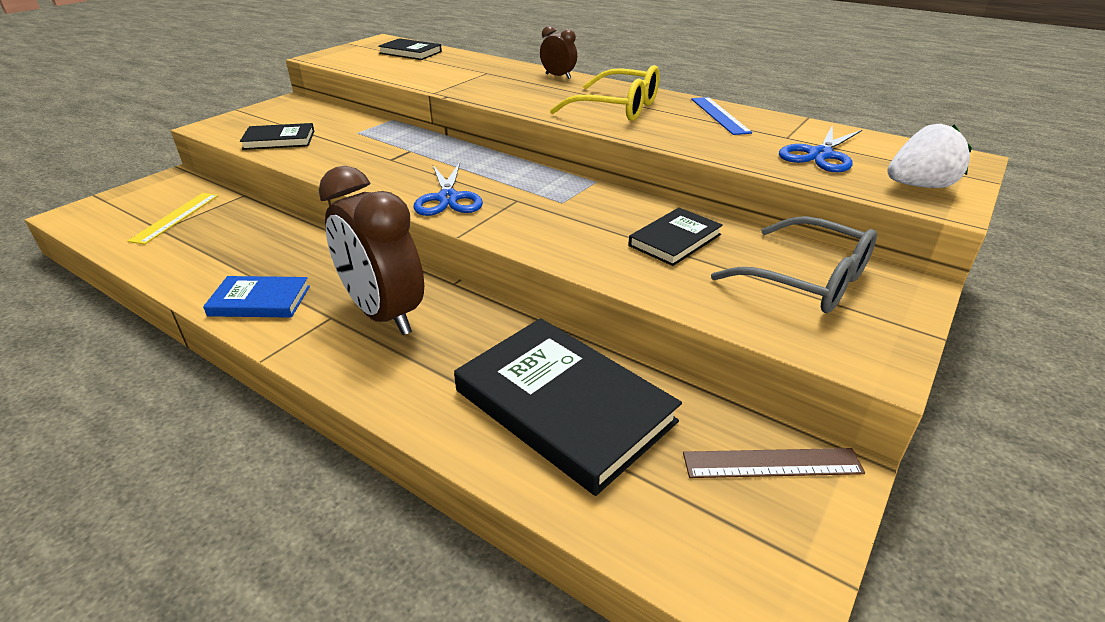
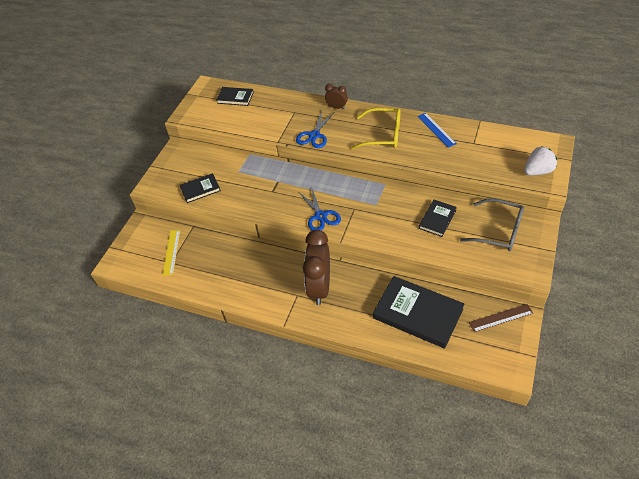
camera: 10 degrees left, 15 degrees up
(260, 301) = (258, 294): blue book -> none
(384, 314) = (319, 287): brown clock -> brown clock turned 60 degrees clockwise
(820, 155) = (492, 156): blue scissors -> blue scissors (314, 135)

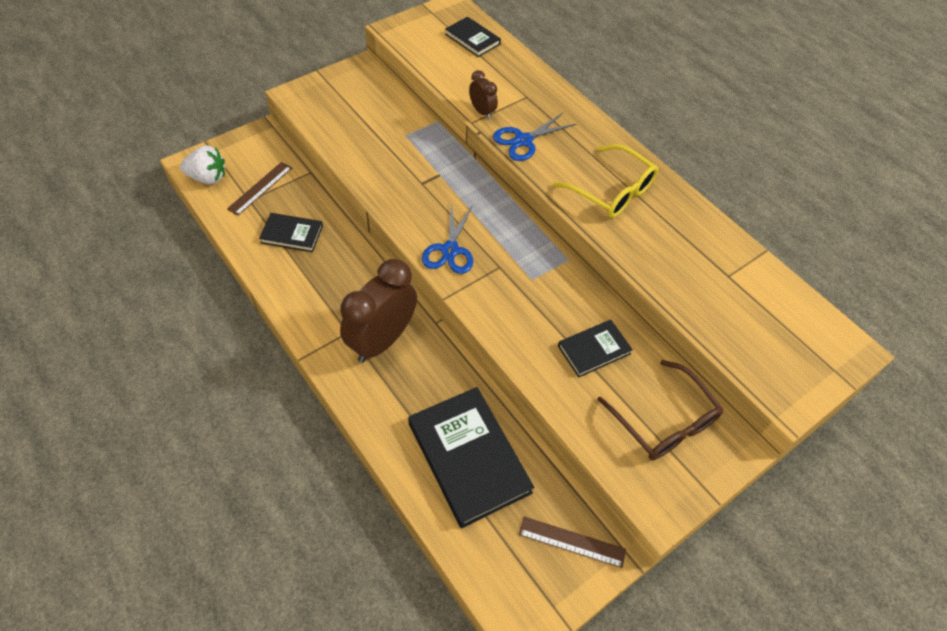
camera: 25 degrees right, 5 degrees up
(171, 252) = (260, 188): yellow ruler -> brown ruler
(200, 189) = (343, 131): black book -> black book (292, 234)
(336, 107) = (585, 120): brown clock -> brown clock (482, 112)
(436, 130) = (692, 226): blue ruler -> none
(498, 231) = (664, 421): grey glasses -> brown glasses
(537, 171) = (787, 373): white strawberry -> white strawberry (208, 177)

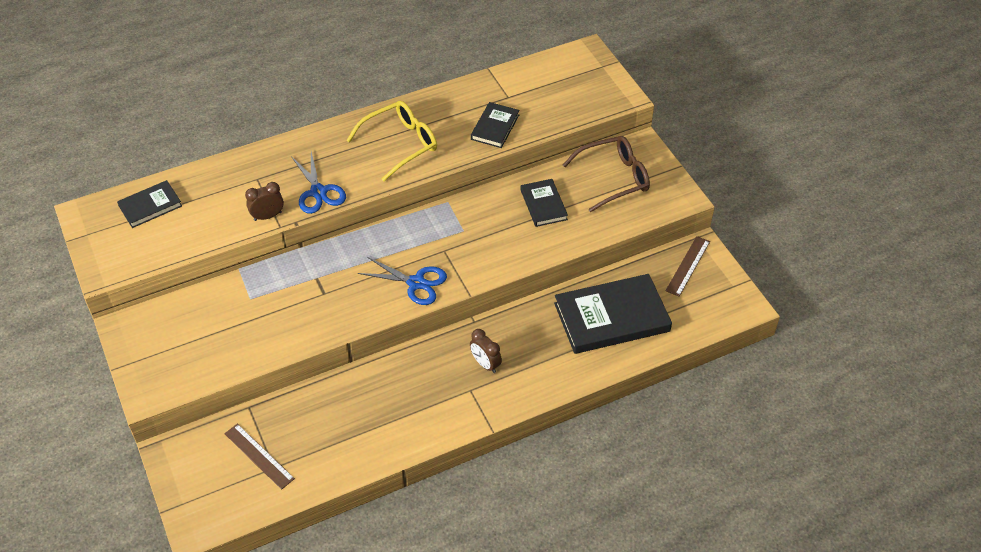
camera: 75 degrees left, 5 degrees down
(208, 177) = (225, 508): white strawberry -> none
(292, 234) = (336, 429): black book -> black book (495, 127)
(382, 340) = (485, 364): brown clock -> brown clock, size x0.47

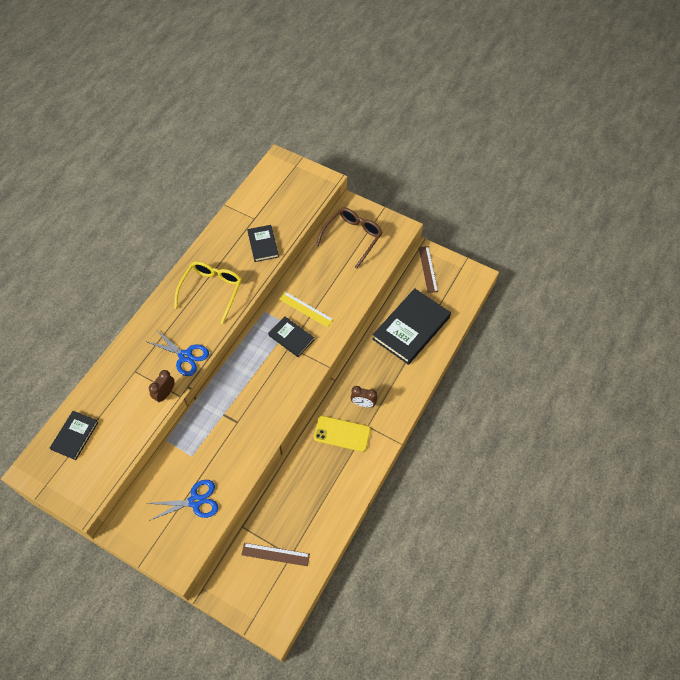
camera: 35 degrees left, 10 degrees up
(416, 283) = (290, 379): blue scissors -> blue scissors (195, 501)
(434, 380) = (342, 434): none -> yellow phone
(495, 223) = (306, 309): none -> yellow ruler
(543, 205) = (325, 279): black book -> black book (291, 338)

